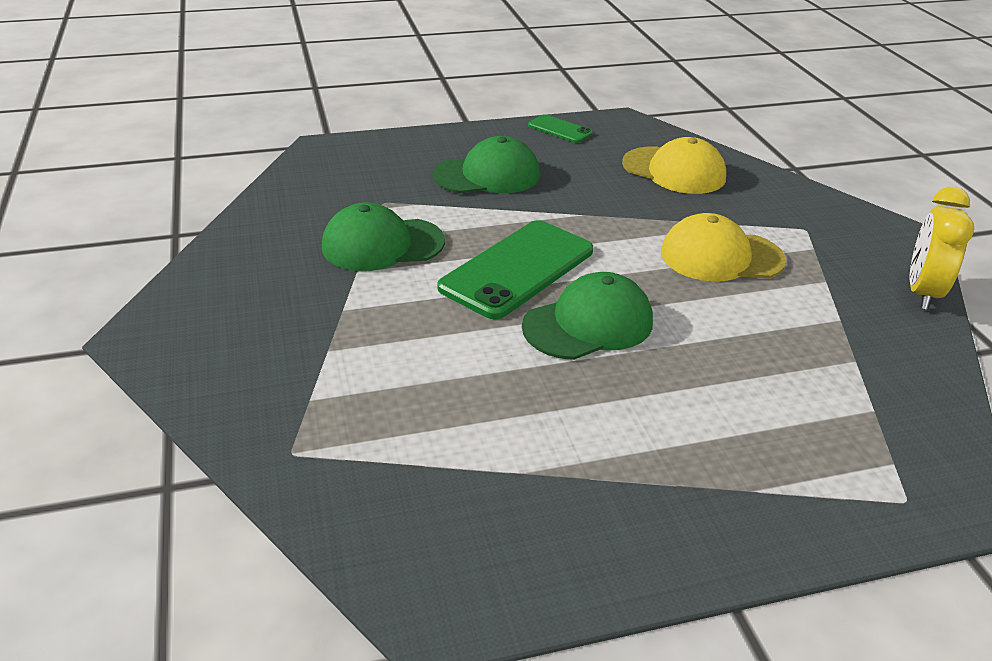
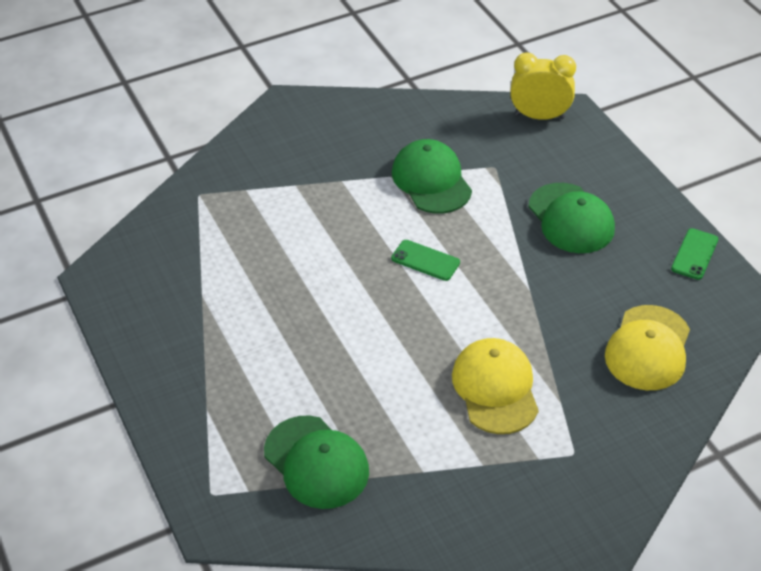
camera: 80 degrees right, 10 degrees up
(518, 269) = (425, 260): green phone -> green phone, size x0.49
(588, 324) = (365, 310): green cap -> green cap (316, 462)
(922, 292) = (489, 539): yellow clock -> yellow clock (539, 116)

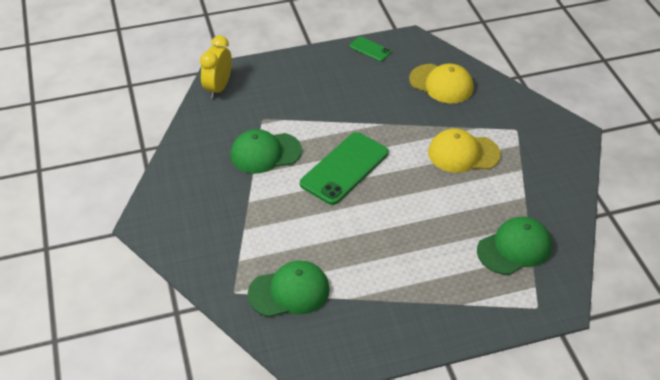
camera: 80 degrees left, 0 degrees up
(425, 260) = (345, 168): green phone -> green phone, size x2.06
(571, 219) = (324, 93): green cap -> green cap (289, 291)

